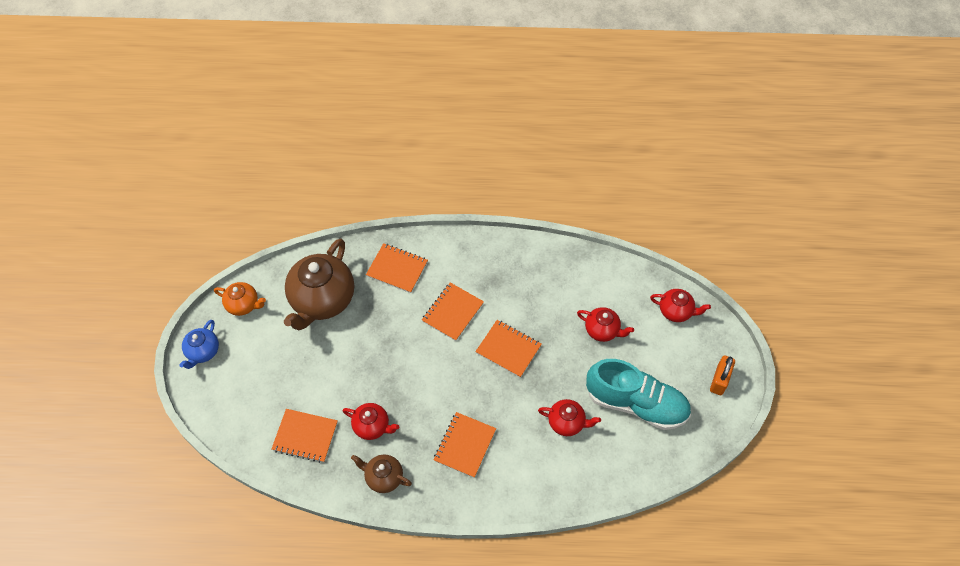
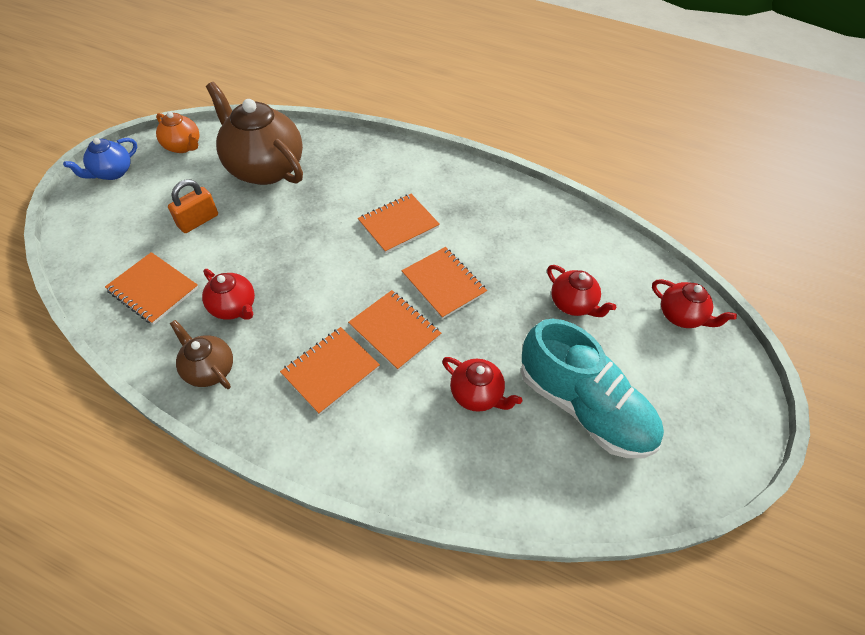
camera: 20 degrees right, 5 degrees down
(322, 300) = (264, 168): brown teapot -> brown teapot turned 90 degrees clockwise
(397, 269) = (361, 165): orange notebook -> orange notebook (395, 330)
(719, 380) = (717, 421): orange padlock -> orange padlock (198, 221)

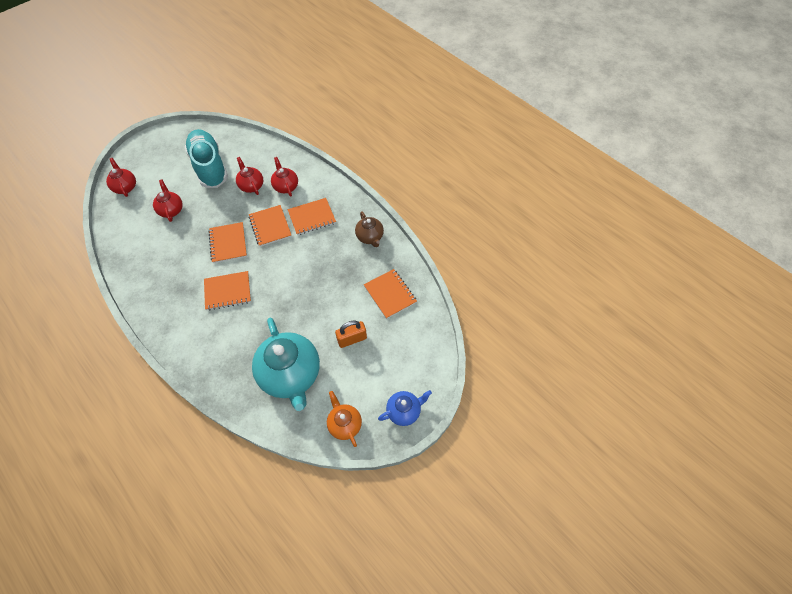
camera: 155 degrees left, 5 degrees up
(234, 307) = (347, 267): red teapot -> red teapot (286, 186)
(264, 168) = (291, 375): brown teapot -> turquoise teapot

